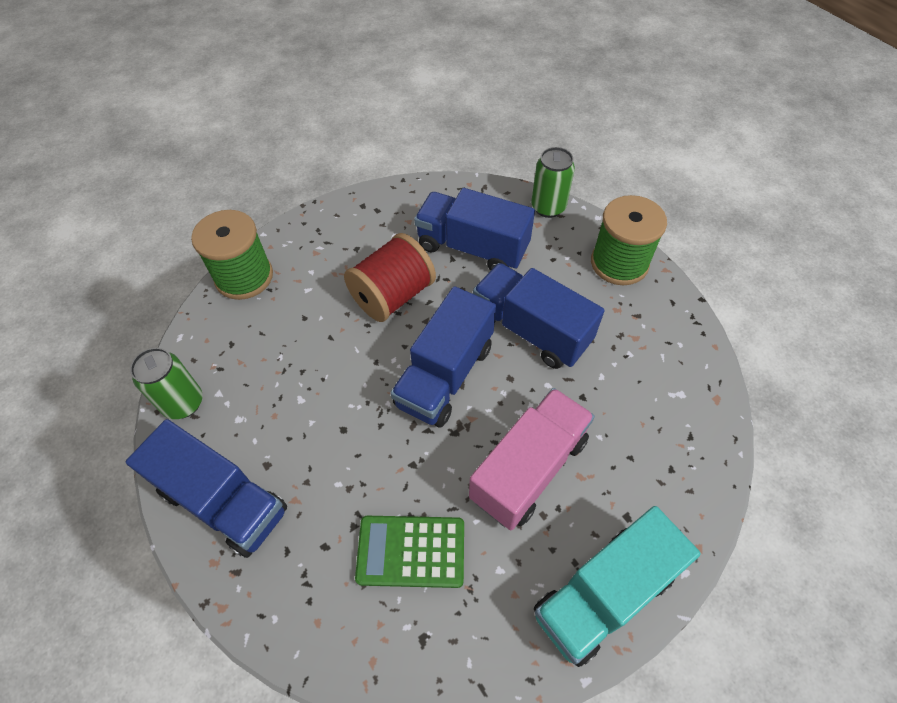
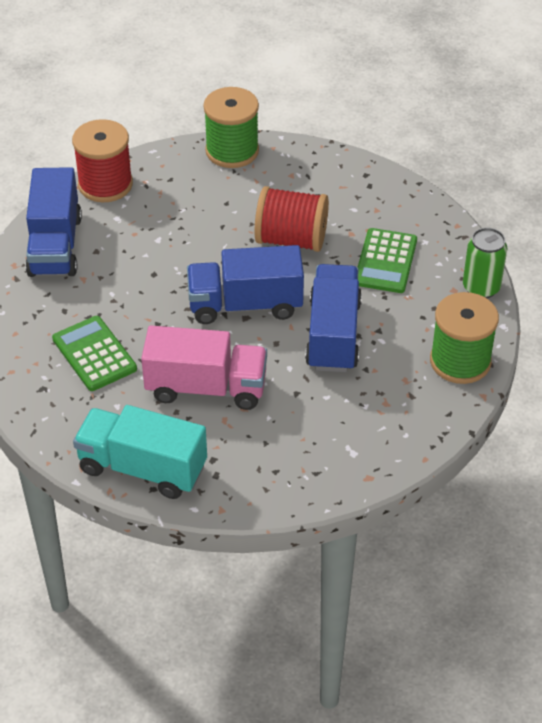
camera: 55 degrees right, 10 degrees down
(183, 403) = (105, 184): green can -> red spool
(472, 247) = (386, 261): blue truck -> green calculator

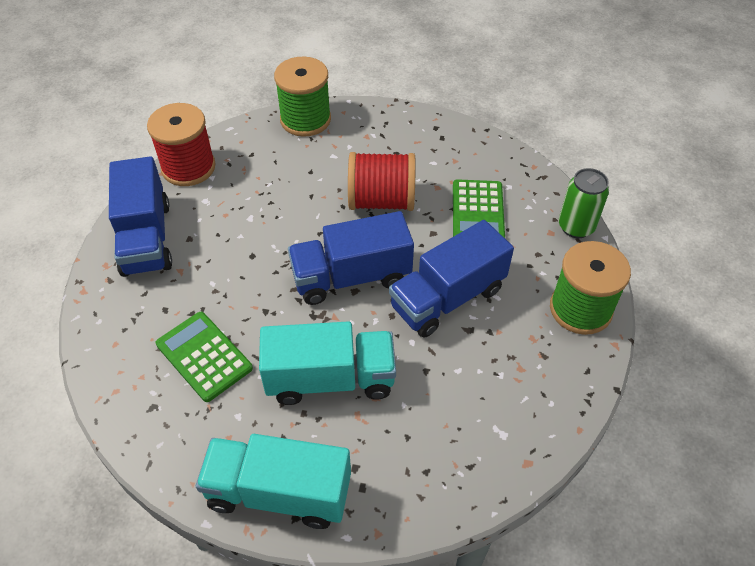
camera: 10 degrees left, 5 degrees up
(206, 388) = (330, 379): pink truck -> turquoise truck
(333, 335) = (447, 298): blue truck -> blue truck turned 120 degrees counterclockwise

